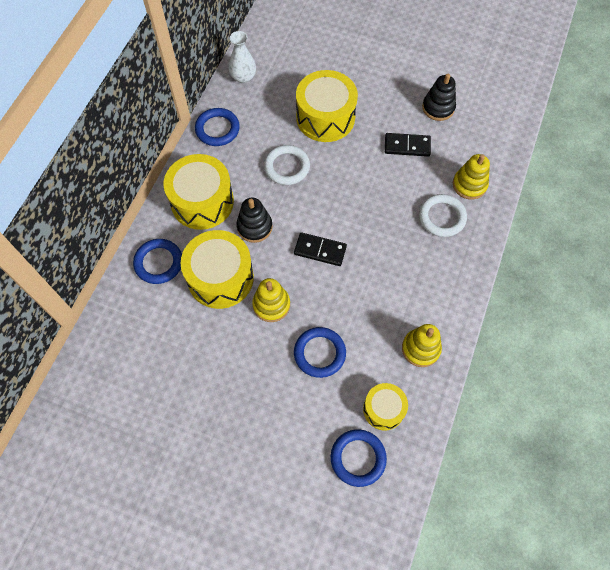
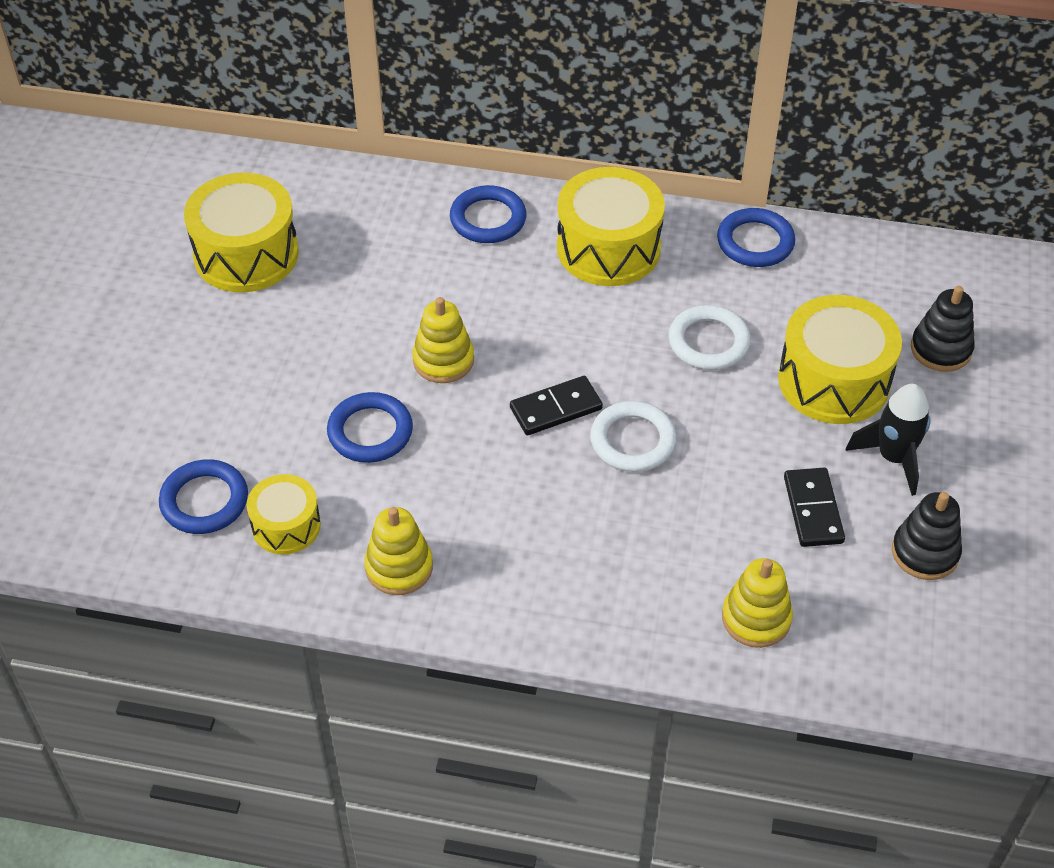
camera: 80 degrees right, 15 degrees down
(220, 278) = (478, 292): yellow drum -> yellow drum (246, 254)
(243, 77) = (878, 256): white vase -> none
(254, 227) = (579, 318): black stacking toy -> black stacking toy (941, 349)
(320, 250) = (556, 408): black domino -> black domino turned 60 degrees clockwise
(380, 105) = (893, 458): none -> black rocket
(442, 217) = (669, 578): white ring -> white ring (632, 441)

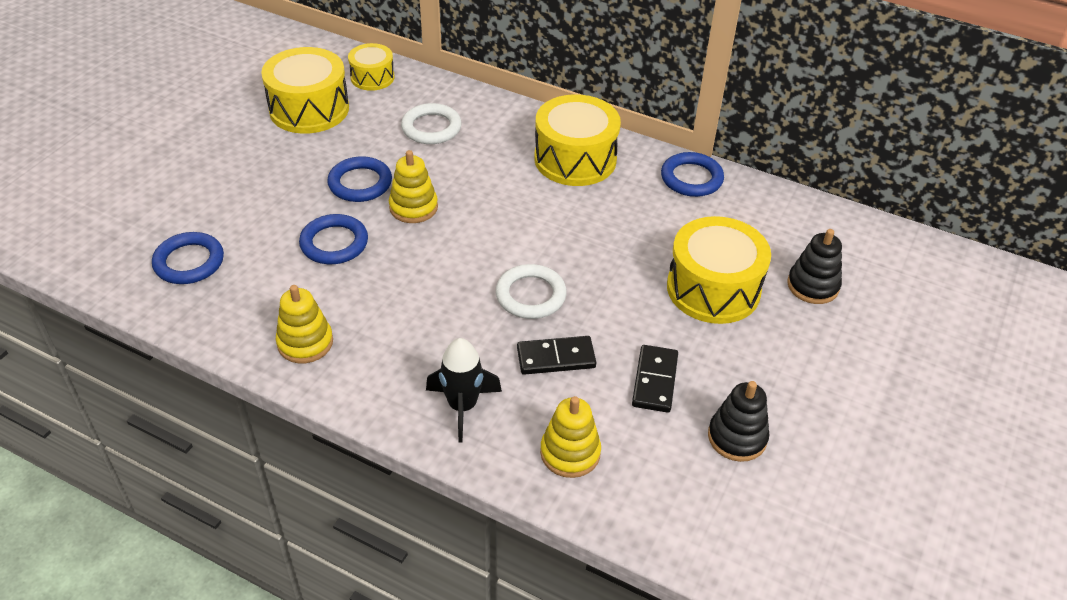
camera: 15 degrees right, 5 degrees down
(286, 526) = (238, 293): yellow drum -> yellow drum (372, 77)
(488, 219) = (494, 122): blue ring -> blue ring (360, 183)
(556, 408) = (482, 259): black domino -> black domino (556, 358)
(708, 342) = (623, 239): white ring -> white ring (431, 128)
(893, 458) = (739, 357): black rocket -> black rocket (462, 406)

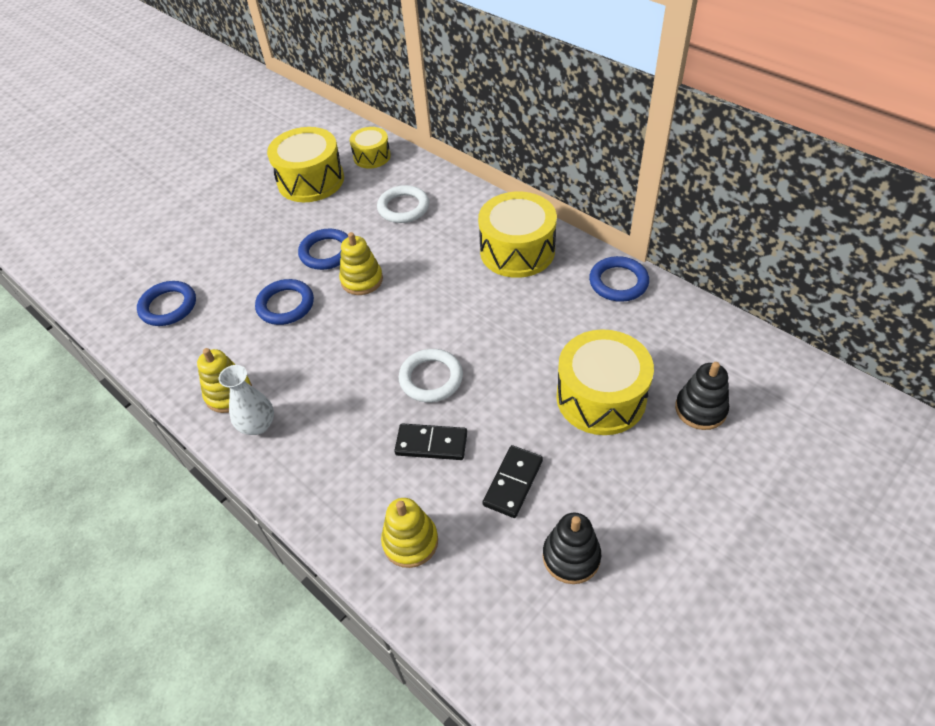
camera: 20 degrees right, 5 degrees up
(353, 369) = (257, 425): none -> white vase
(462, 406) = (334, 477): black rocket -> none

